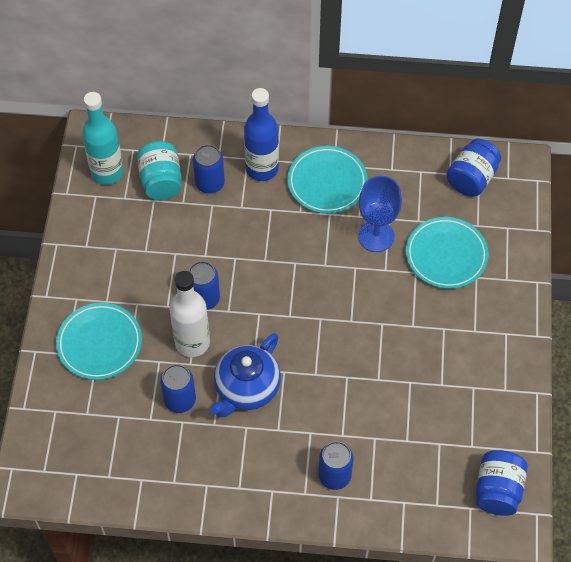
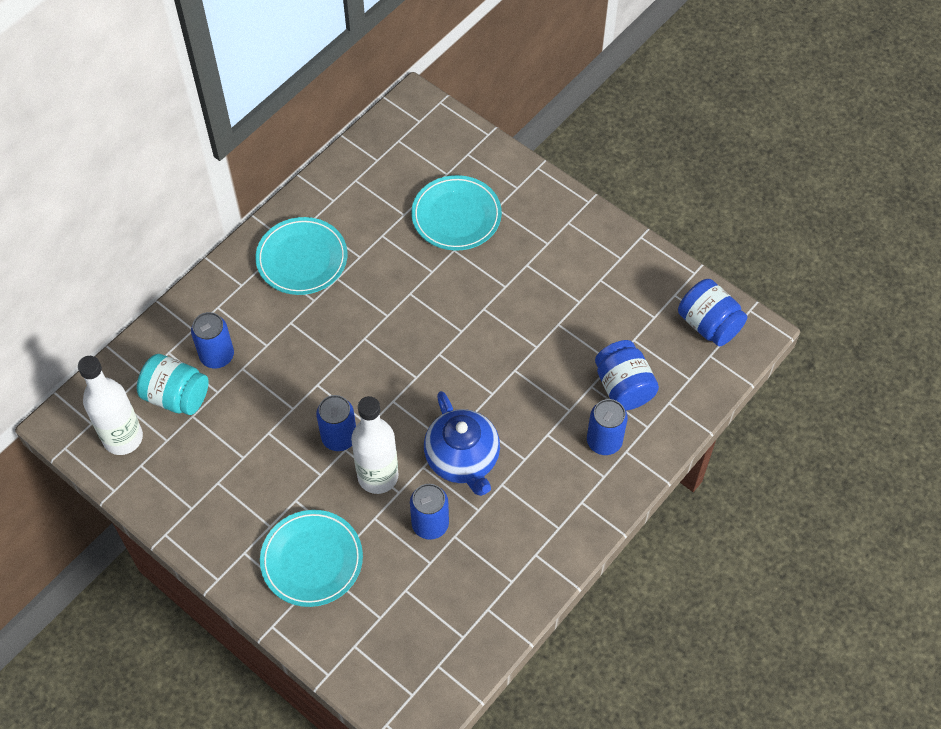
camera: 55 degrees left, 0 degrees up
(107, 172) = (123, 438): turquoise bottle -> white bottle
(262, 169) = (240, 302): blue bottle -> none
(376, 236) = (392, 256): blue goblet -> none
(471, 178) = (396, 147): blue jar -> blue jar (623, 387)

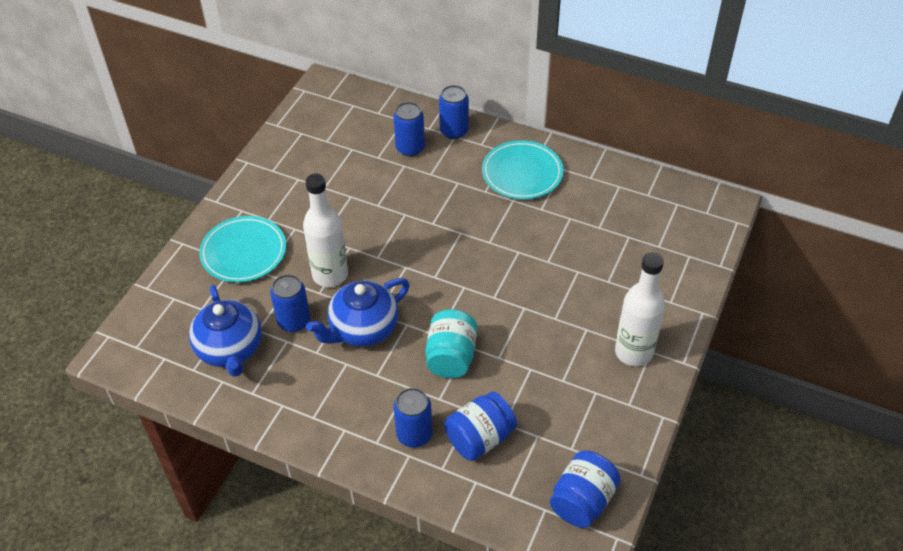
camera: 75 degrees right, 10 degrees down
(123, 438) = (321, 117): white bottle -> white bottle (634, 352)
(176, 396) = (366, 135): turquoise jar -> turquoise jar (451, 357)
(339, 437) = (359, 240): blue can -> blue can (454, 131)
(448, 594) = (230, 349): none -> blue teapot
(456, 216) = (615, 264): turquoise plate -> none

